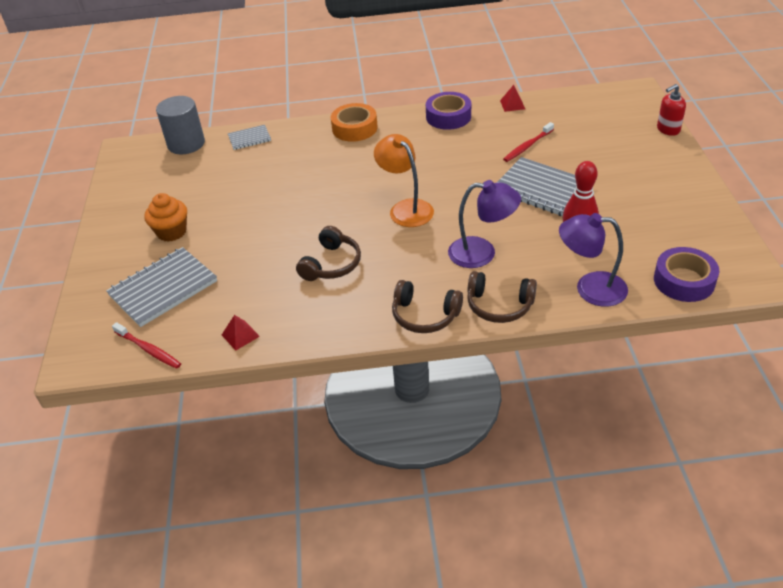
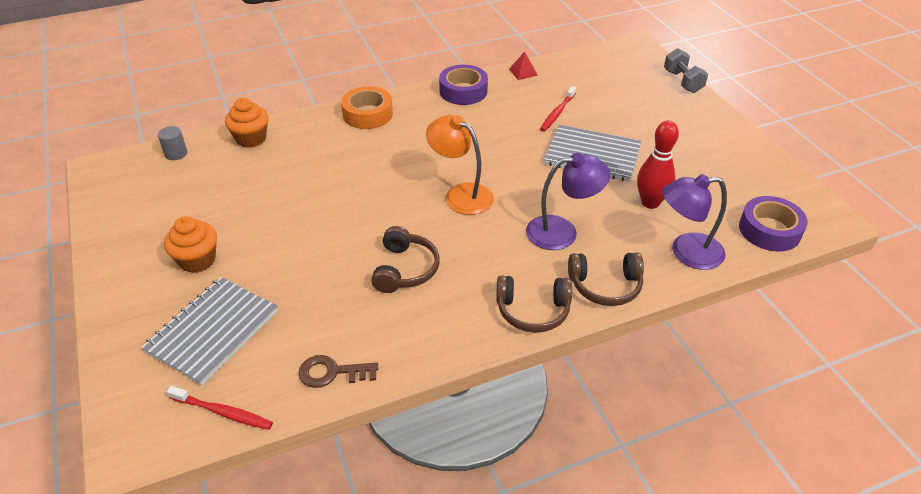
camera: 20 degrees left, 0 degrees up
(186, 144) = (176, 153): grey cylinder -> grey cylinder, size x0.51
(240, 335) = (332, 372): red pyramid -> brown key
(249, 138) = (251, 139): grey notebook -> orange cupcake
(668, 129) = (682, 81): red soap dispenser -> grey dumbbell

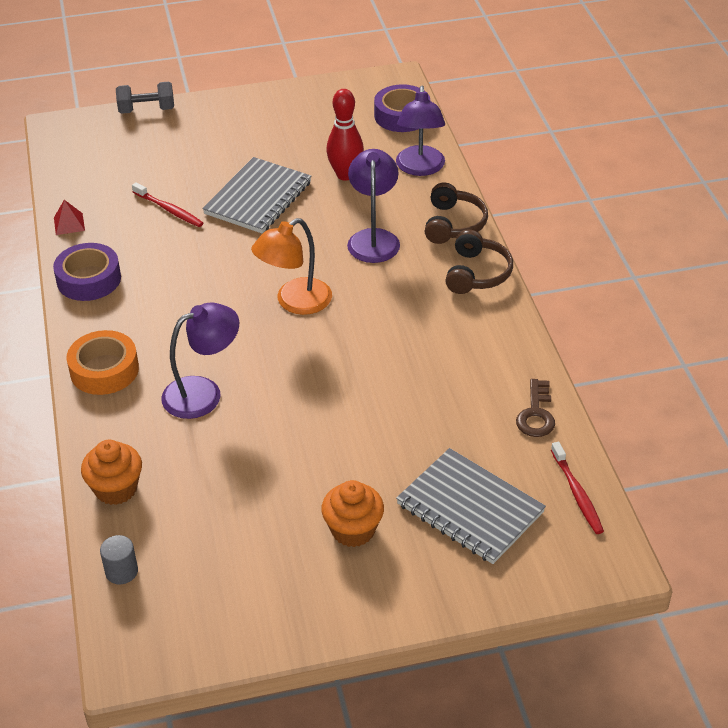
camera: 80 degrees left, 0 degrees up
(223, 412) = (577, 493): red toothbrush -> red toothbrush turned 135 degrees clockwise
(348, 162) = (203, 392): none -> purple lamp
(405, 269) = (404, 354): brown headphones -> none

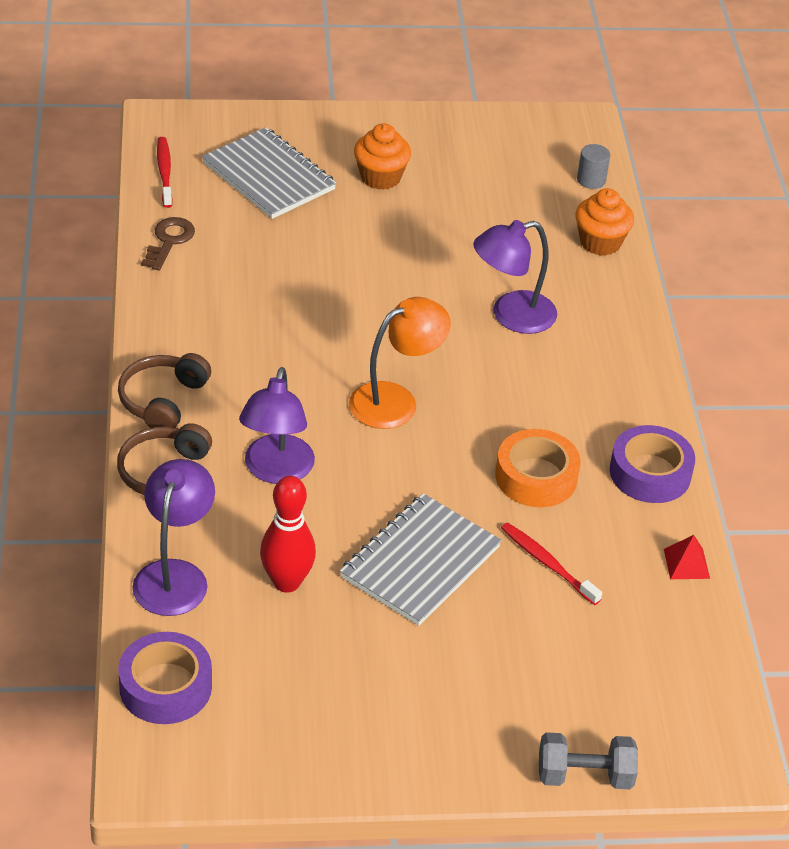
camera: 175 degrees left, 0 degrees up
(104, 370) = (621, 357): orange tape -> orange tape (536, 477)

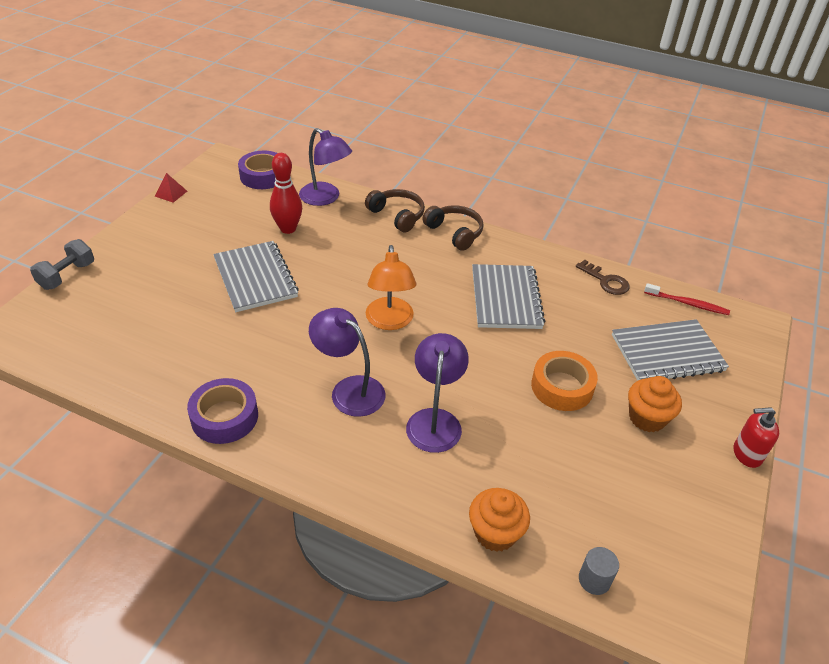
camera: 120 degrees right, 0 degrees up
(271, 315) = (506, 298): none -> grey notebook
(276, 471) = (368, 253): purple lamp -> purple lamp (349, 390)
(374, 114) = (746, 454): none -> red soap dispenser
(536, 477) = (273, 356): orange tape -> orange tape (562, 387)
(547, 563) = (204, 327): red toothbrush -> none
(686, 563) = (138, 392): red pyramid -> red pyramid (171, 193)

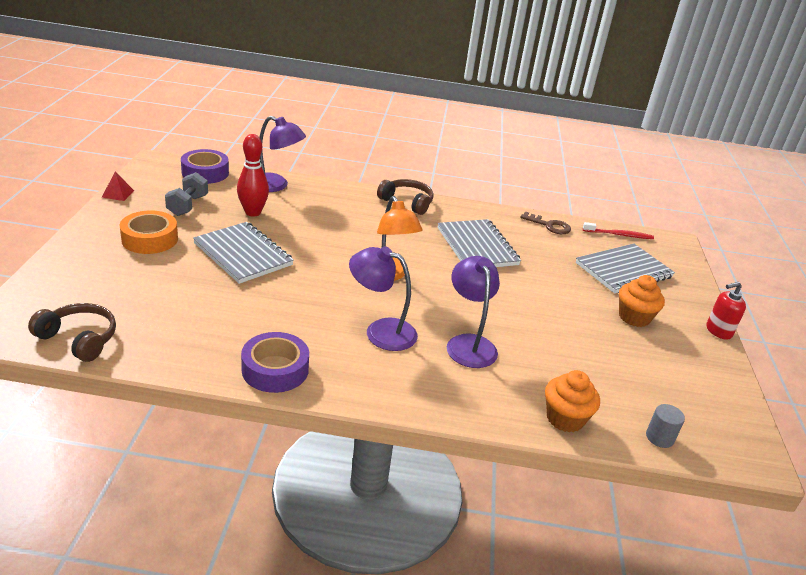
camera: 20 degrees left, 10 degrees down
(67, 276) = (41, 272): grey dumbbell -> grey dumbbell (188, 205)
(397, 215) = (349, 194): brown headphones -> brown headphones (79, 339)
(562, 387) = (558, 304): orange tape -> orange tape (150, 239)

